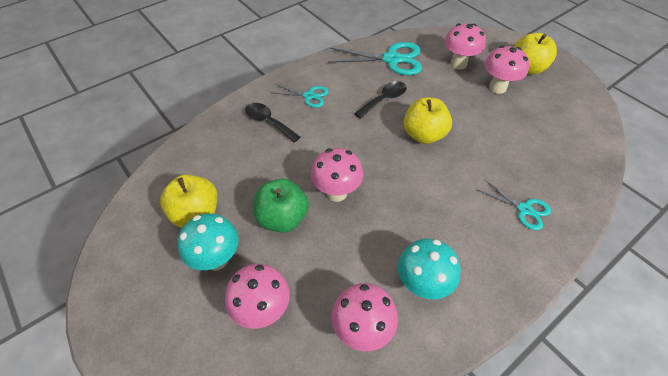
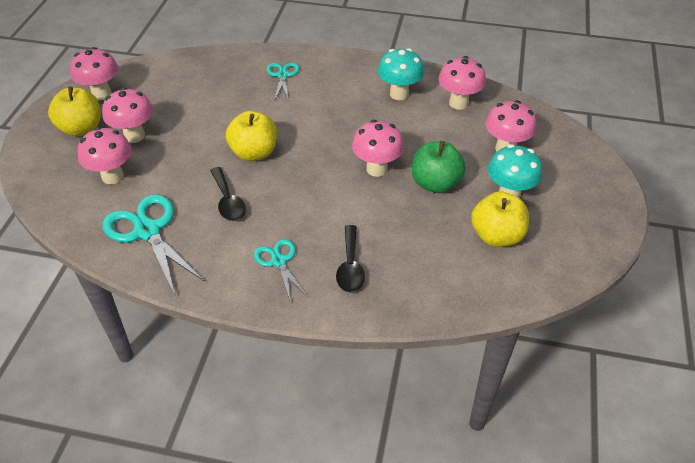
camera: 130 degrees left, 5 degrees down
(384, 99) = (228, 201): black spoon -> black spoon turned 120 degrees counterclockwise
(568, 91) = (101, 94): none -> pink mushroom

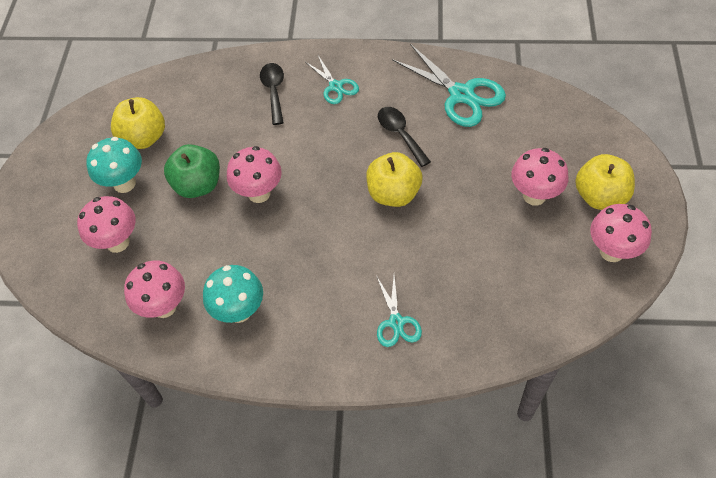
camera: 175 degrees right, 10 degrees up
(112, 176) = (527, 143): pink mushroom -> none

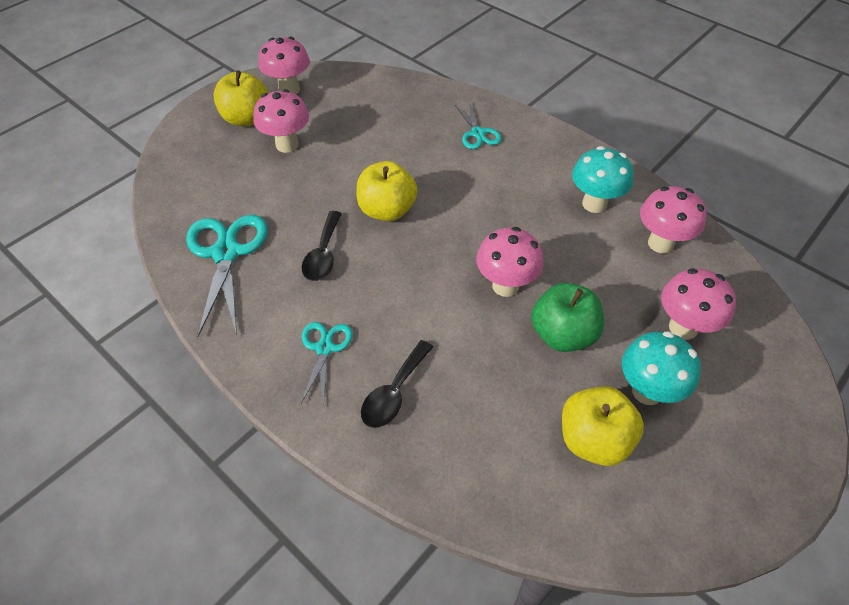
camera: 145 degrees left, 5 degrees down
(396, 322) = (478, 133): turquoise scissors -> turquoise scissors turned 135 degrees clockwise

